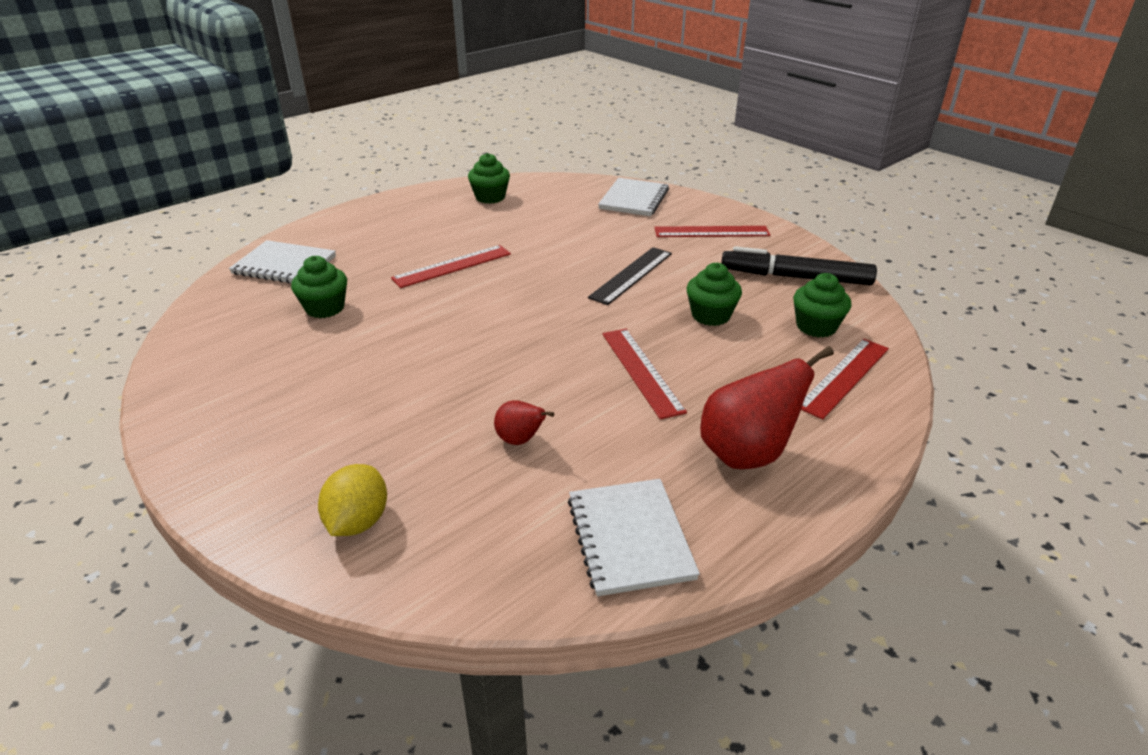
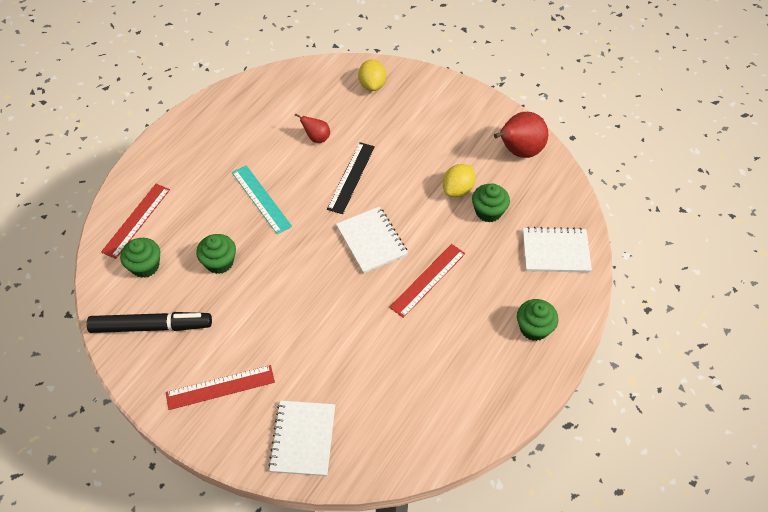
camera: 165 degrees right, 20 degrees up
(343, 335) = (458, 190): none -> yellow lemon
(490, 197) = (450, 406): green cupcake -> green cupcake (534, 328)
(629, 538) = (252, 101): white notebook -> white notebook (371, 241)
(631, 275) = (283, 300): black ruler -> black ruler (351, 177)
(642, 371) = (261, 199): red ruler -> turquoise ruler
(747, 454) = (199, 153): red pear -> red pear (519, 151)

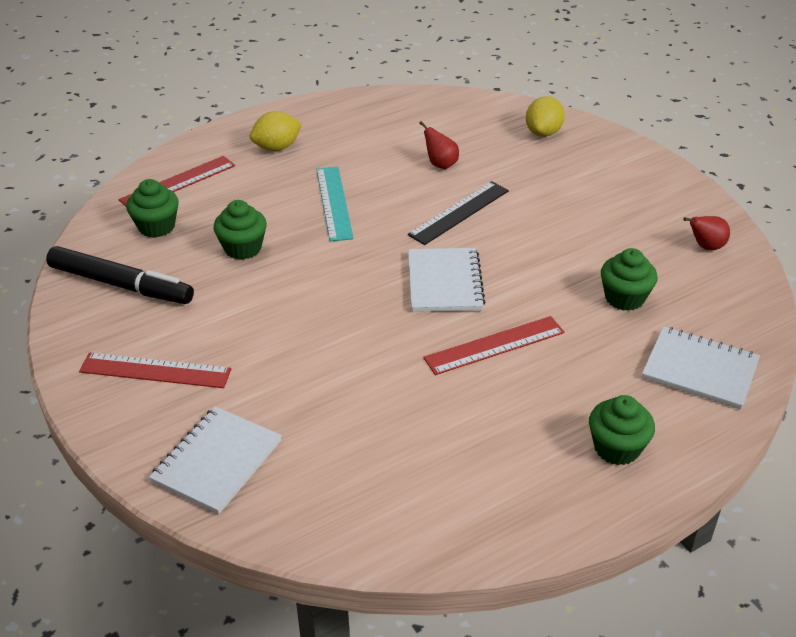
camera: 25 degrees right, 15 degrees down
(458, 190) = (594, 263): yellow lemon -> yellow lemon (277, 147)
(519, 151) = (705, 247): red pear -> red pear, size x0.52

